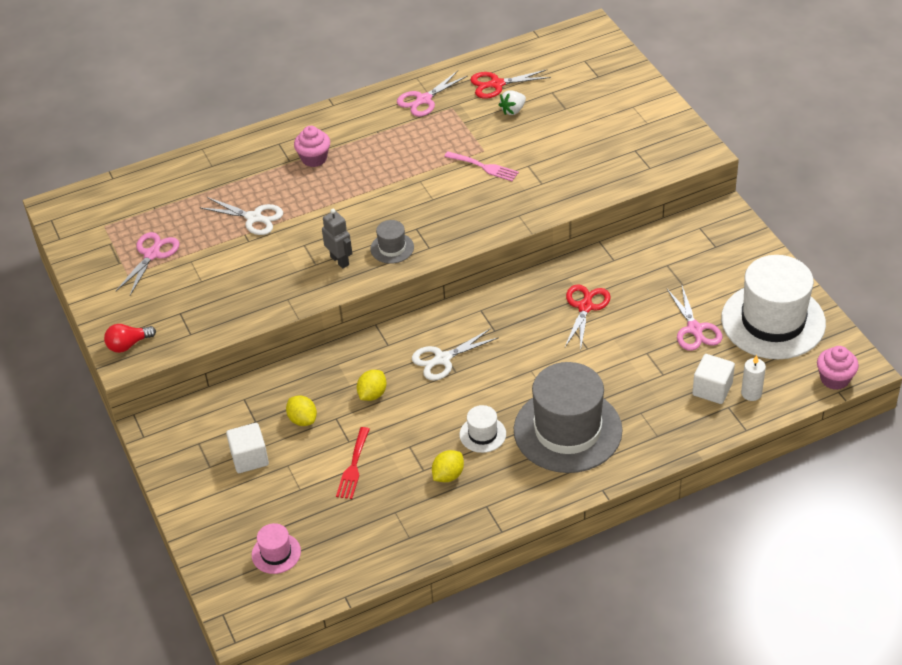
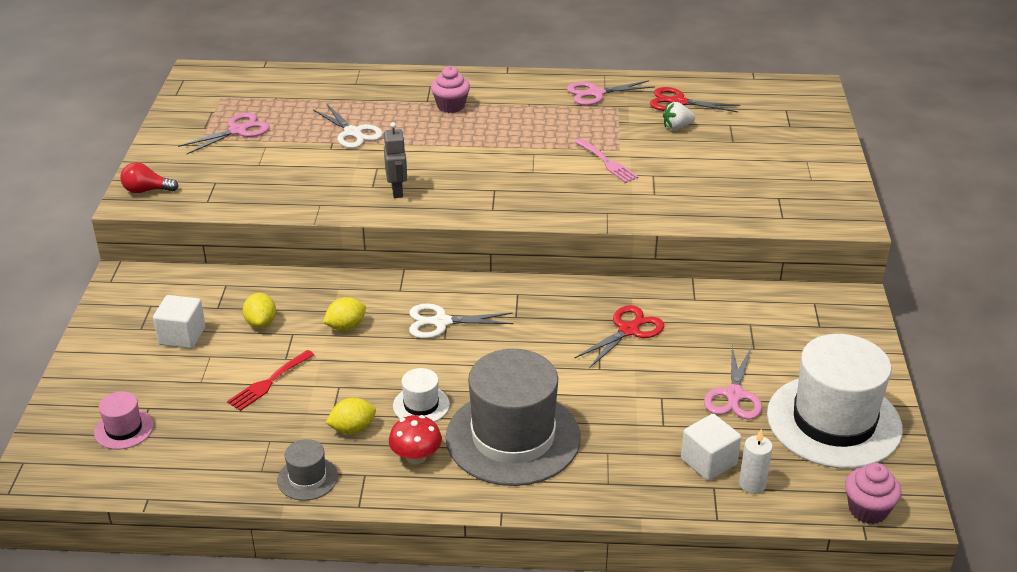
camera: 25 degrees right, 10 degrees down
(392, 248) = (456, 198): grey hat -> grey hat (307, 478)
(511, 476) = (416, 457): none -> red mushroom

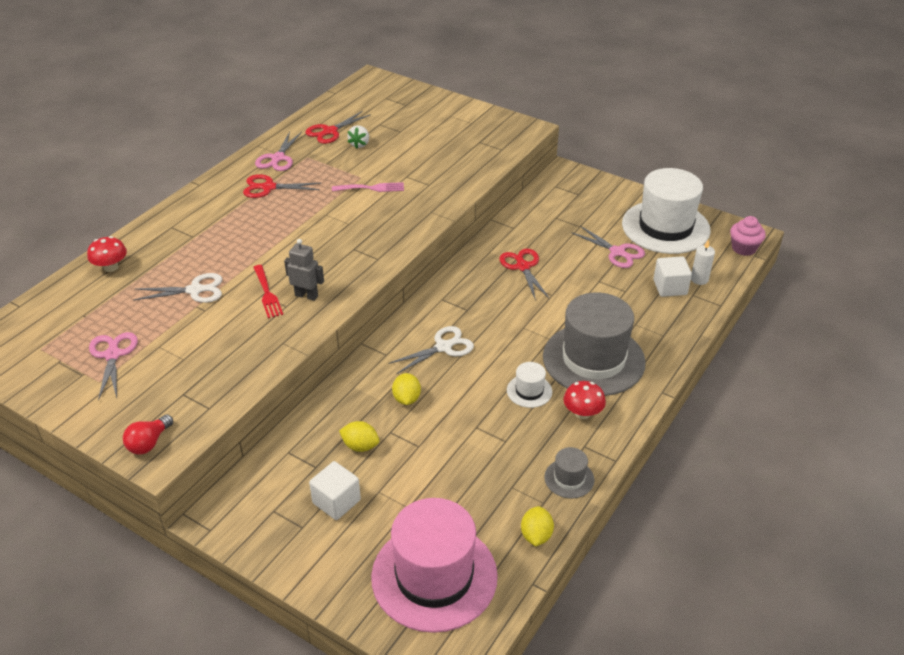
camera: 60 degrees left, 5 degrees up
(124, 429) = (434, 576): pink hat -> pink hat, size x2.31
(269, 382) = (441, 465): red fork -> red fork (267, 294)
(347, 82) = (111, 267): none -> red mushroom
(352, 429) = (530, 436): yellow lemon -> yellow lemon (536, 535)
(441, 322) = (443, 347): white scissors -> white scissors turned 150 degrees counterclockwise
(451, 106) = (215, 228): pink cupcake -> none
(542, 107) = (268, 187): none -> red scissors

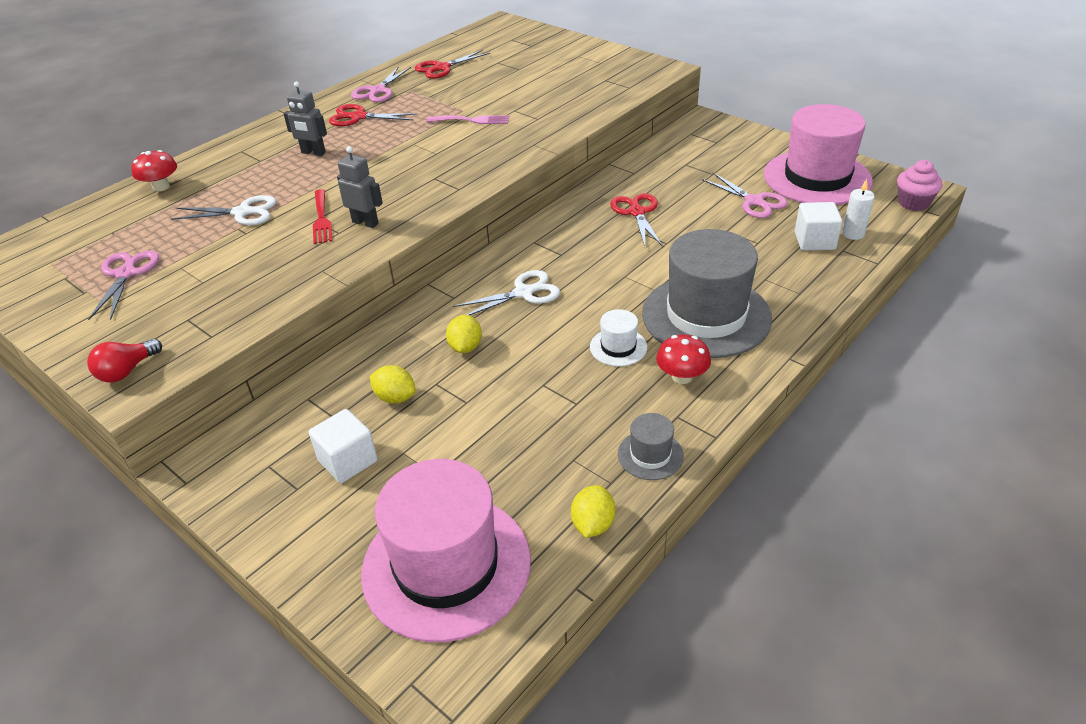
camera: 10 degrees right, 0 degrees up
(238, 227) = (313, 153): none -> grey robot
(359, 144) = (470, 80): white strawberry -> none
(665, 227) = (817, 178): white hat -> pink hat

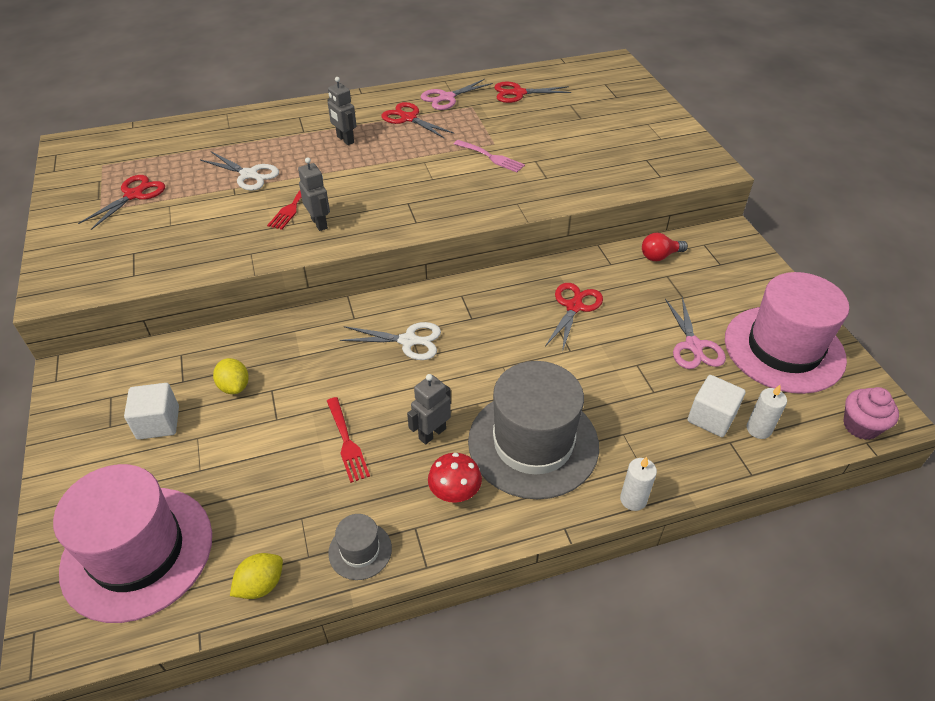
camera: 30 degrees right, 5 degrees up
(126, 274) = (134, 195): pink scissors -> red scissors
(127, 371) = (63, 277): red light bulb -> red light bulb (659, 256)
(161, 187) = (221, 128): red mushroom -> none
(465, 347) = (320, 369): yellow lemon -> none
(552, 387) = (347, 442): none -> red fork
(618, 347) = (432, 433): white hat -> grey robot
(817, 316) = (633, 499): none -> white candle

